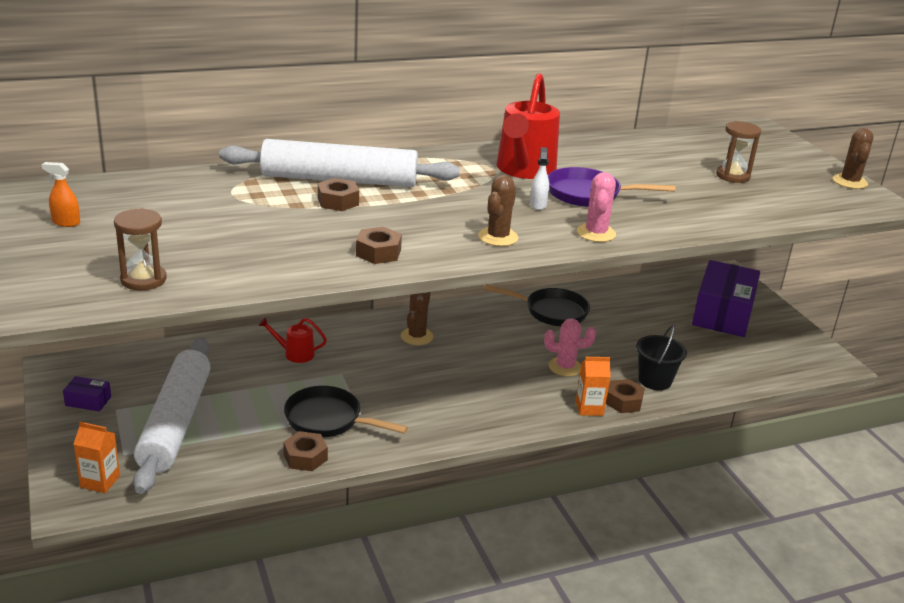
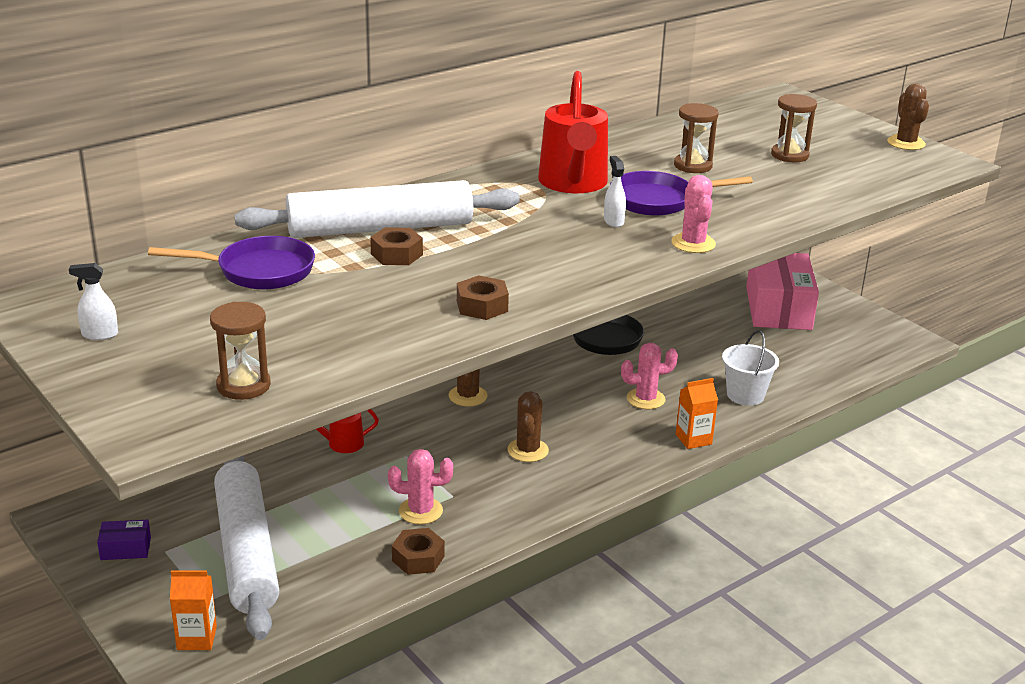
camera: 15 degrees left, 0 degrees up
(66, 222) = (99, 335): orange spray bottle -> white spray bottle
(220, 196) = (258, 271): none -> purple pan
(328, 420) = (420, 511): black pan -> pink cactus
(498, 237) = (596, 266): brown cactus -> brown cactus (528, 450)
(623, 401) = (725, 425): brown nut -> none
(638, 172) = (693, 166): none -> brown hourglass
(655, 380) = (745, 395): black bucket -> white bucket
(722, 313) = (778, 308): purple box -> pink box

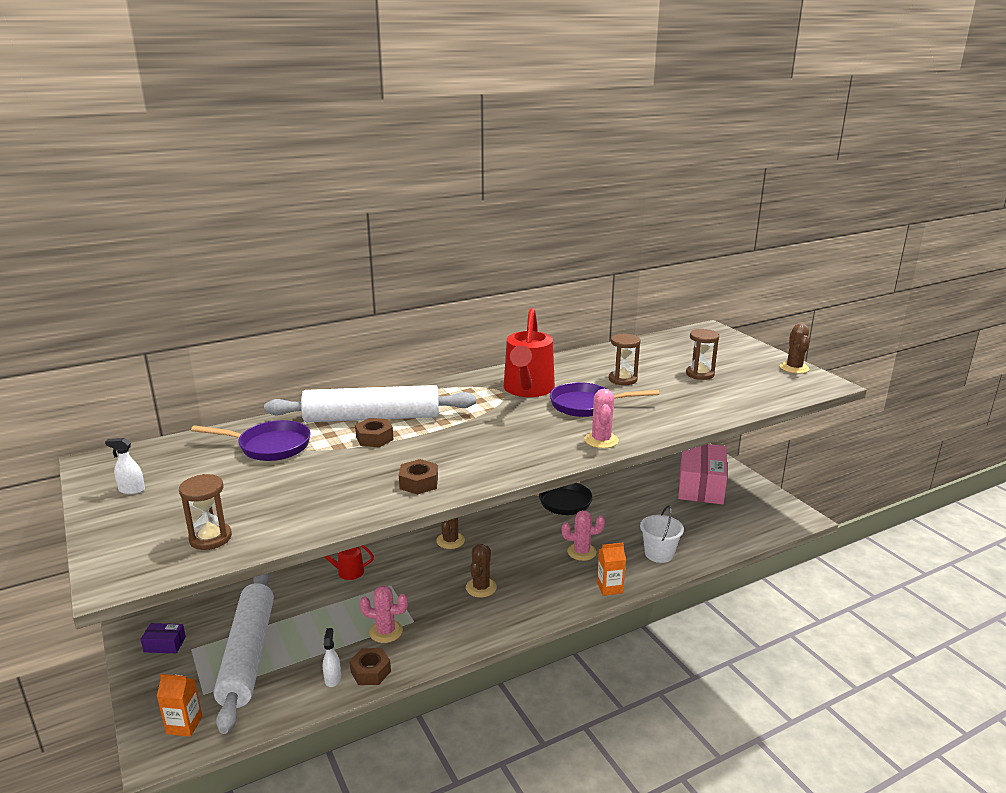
camera: 10 degrees right, 5 degrees down
(613, 221) = (546, 420): white spray bottle -> white spray bottle (332, 678)

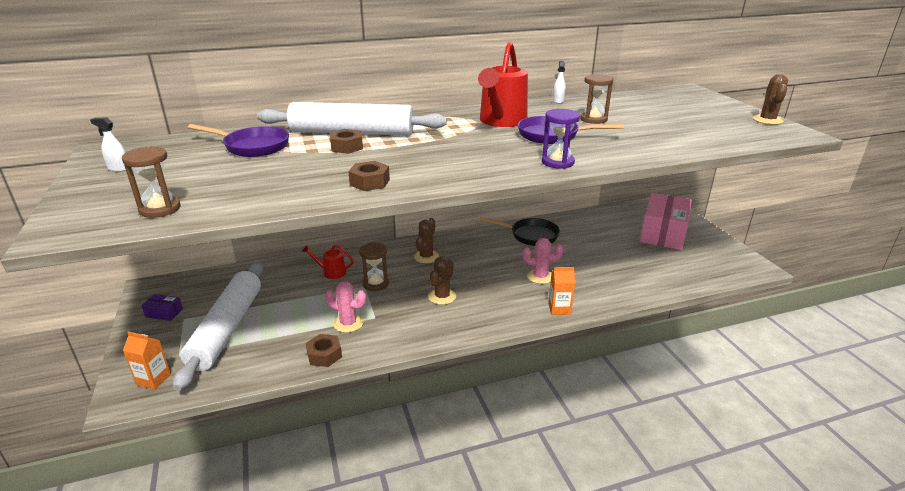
camera: 10 degrees right, 5 degrees up
(332, 678) = (290, 357): white spray bottle -> white spray bottle (558, 101)
(601, 440) = (557, 162): pink cactus -> purple hourglass
(659, 554) = (612, 285): white bucket -> none
(700, 374) = (670, 119): brown hourglass -> brown hourglass (375, 284)

